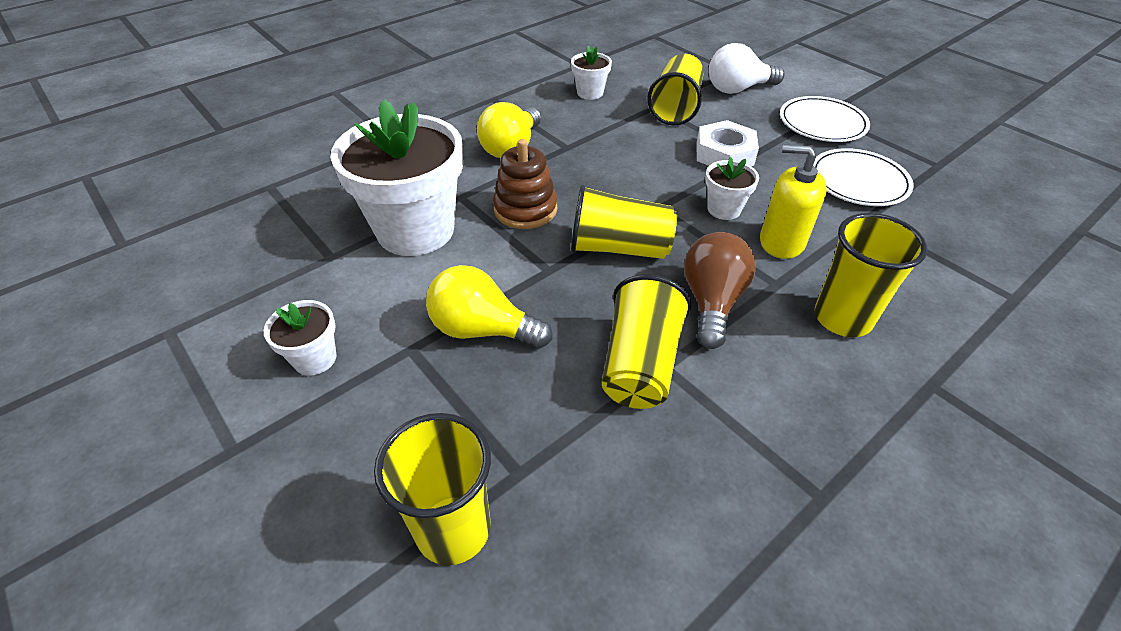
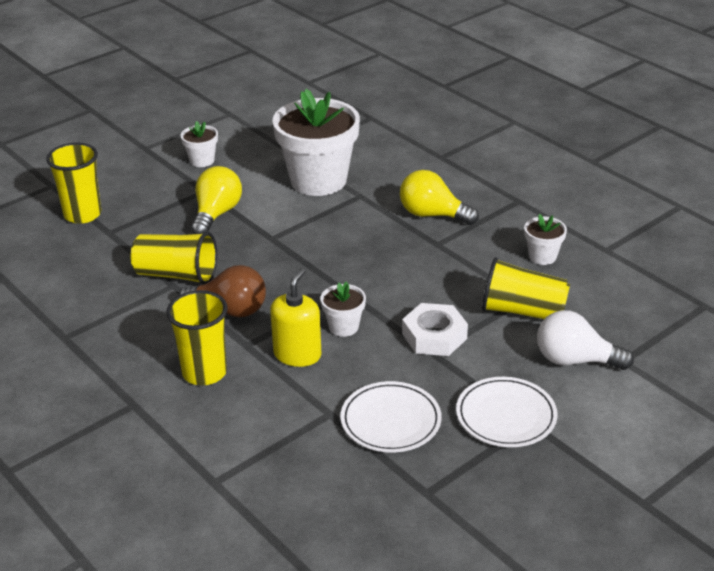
camera: 90 degrees right, 10 degrees down
(525, 209) = (343, 225): brown stacking toy -> none
(619, 248) = (294, 269): yellow cup -> none
(738, 89) = (575, 360): white light bulb -> white light bulb turned 60 degrees counterclockwise

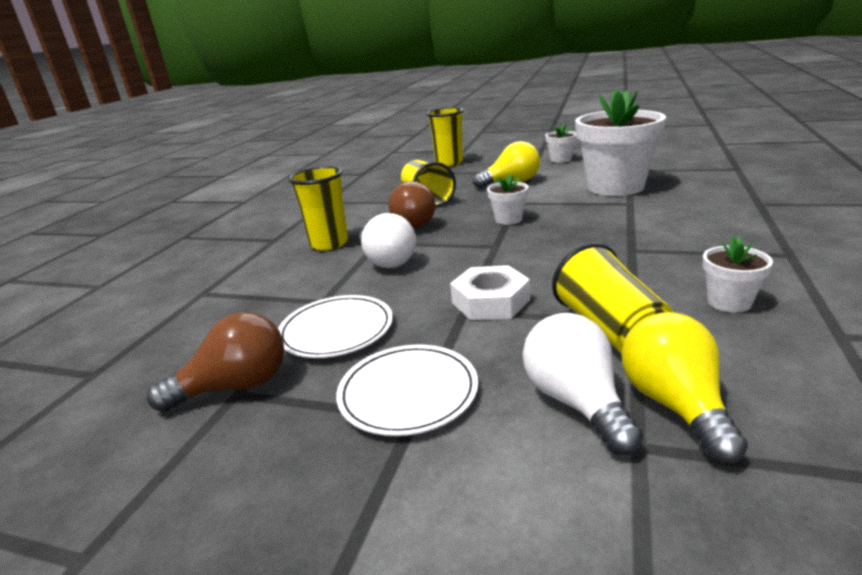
camera: 60 degrees right, 10 degrees down
(297, 354) = (387, 261): yellow soap dispenser -> white light bulb
(343, 327) = (446, 262): white flower pot -> white flower pot (508, 219)
(418, 491) = (236, 387): none -> brown light bulb
(432, 215) = (668, 232): yellow light bulb -> yellow light bulb (675, 405)

